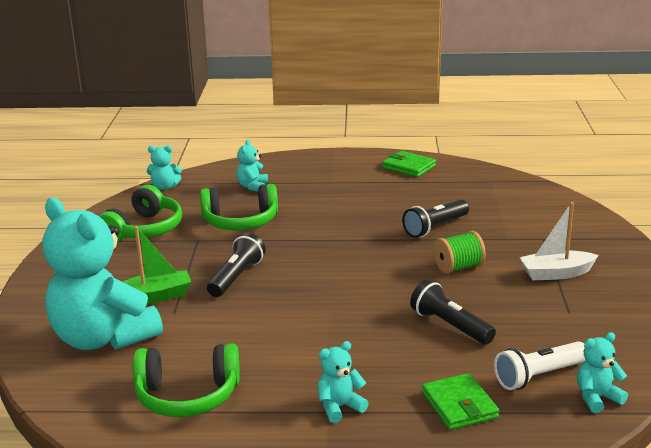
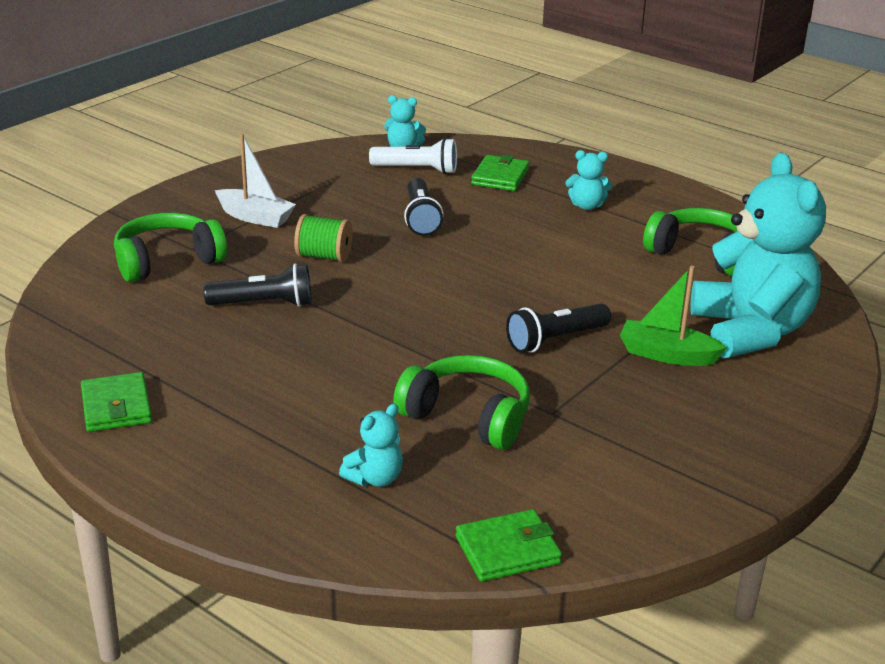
camera: 145 degrees left, 5 degrees up
(144, 229) = (609, 464): green headphones -> green headphones (167, 261)
(165, 187) = (507, 550): turquoise teddy bear -> green wallet

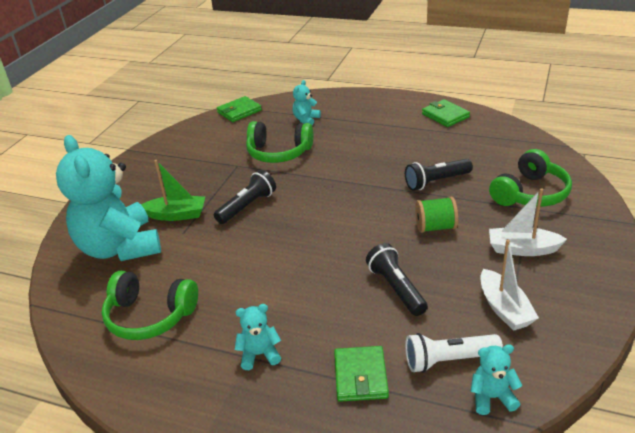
camera: 165 degrees right, 5 degrees up
(332, 185) = (504, 309): none -> white boat

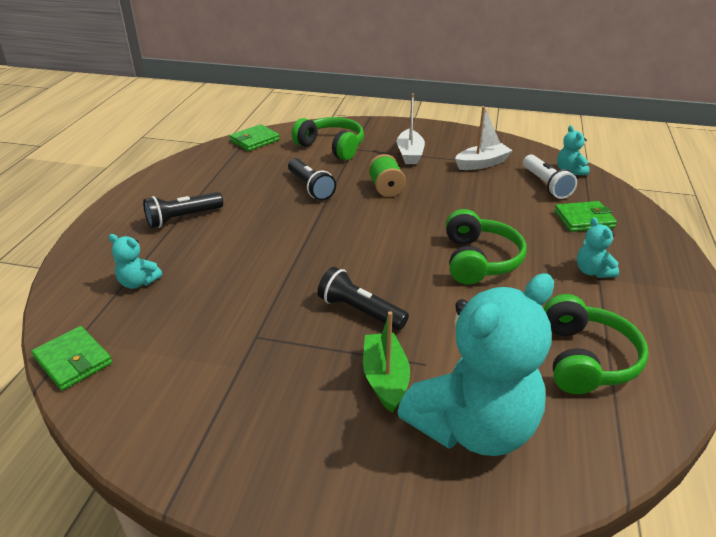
camera: 100 degrees left, 0 degrees up
(278, 153) = (228, 299): green headphones -> green headphones (479, 260)
(396, 288) = (477, 206): black flashlight -> black flashlight (183, 218)
(445, 115) = (173, 181): green wallet -> green wallet (255, 140)

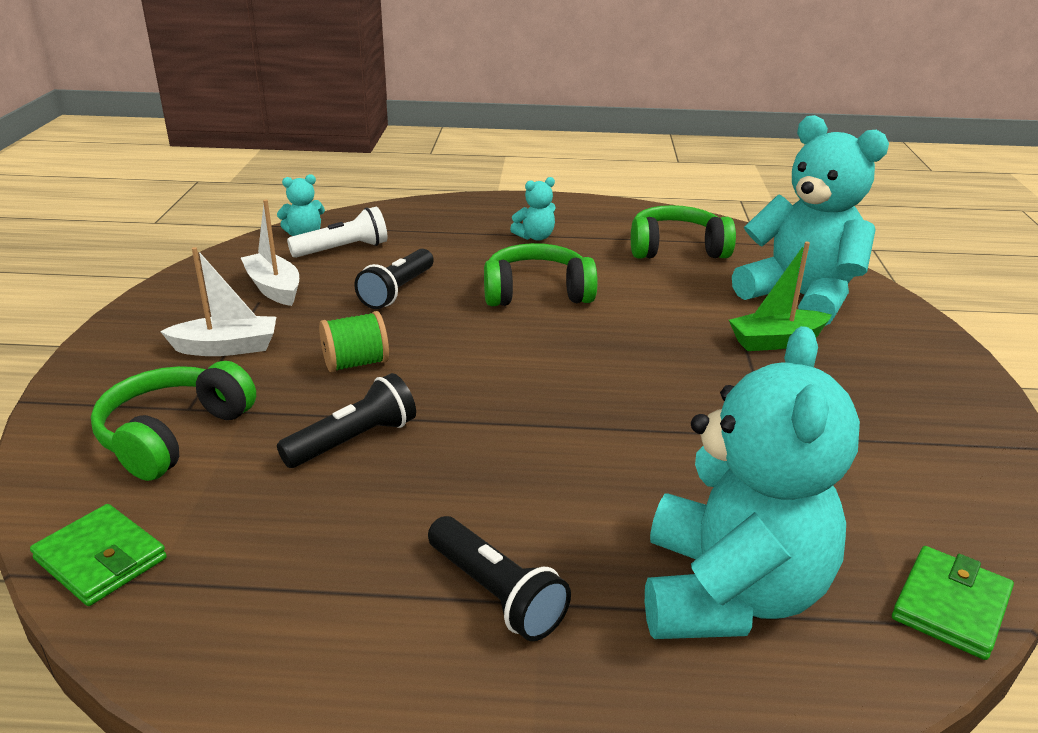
camera: 100 degrees left, 5 degrees down
(138, 282) = (730, 593): turquoise teddy bear -> turquoise teddy bear, size x2.43
(360, 311) = (677, 363): black flashlight -> black flashlight (397, 291)
(584, 219) = (429, 234): green wallet -> none

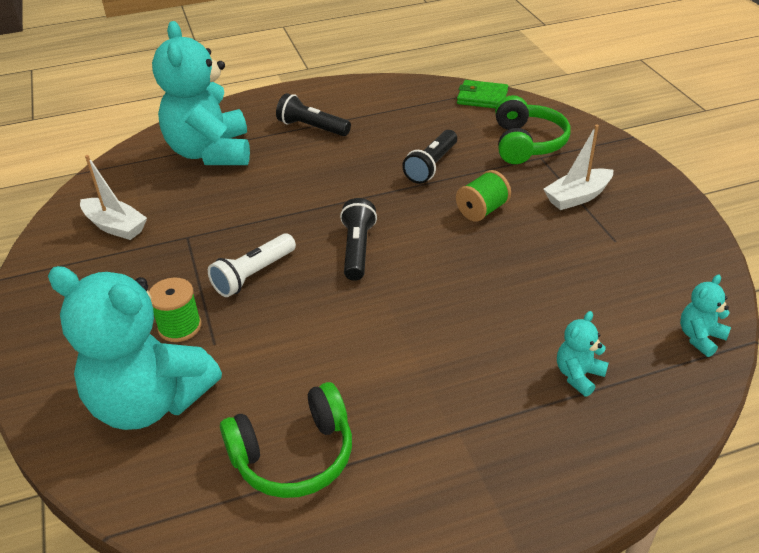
camera: 160 degrees right, 10 degrees up
(274, 288) = (623, 257): white boat -> white boat (115, 226)
(343, 249) = (634, 326): white flashlight -> white flashlight (253, 275)
(397, 291) = (525, 286): black flashlight -> black flashlight (357, 249)
(535, 237) = (466, 422): turquoise teddy bear -> turquoise teddy bear (578, 375)
(537, 293) = (407, 323): green headphones -> none
(776, 341) = (180, 327): green boat -> green spool
(950, 606) = (109, 173): green wallet -> none

